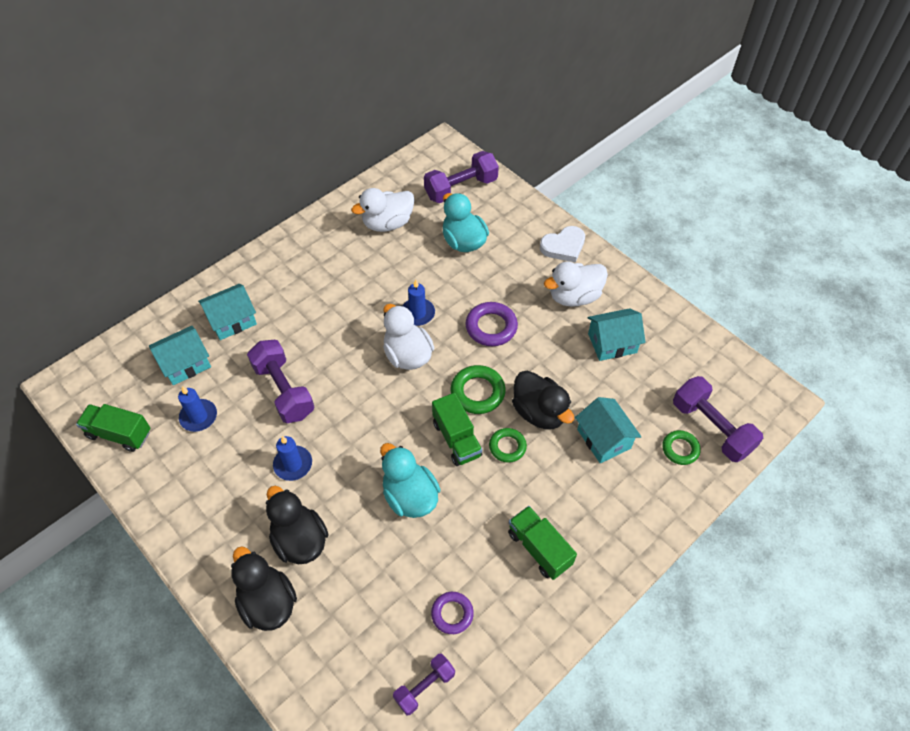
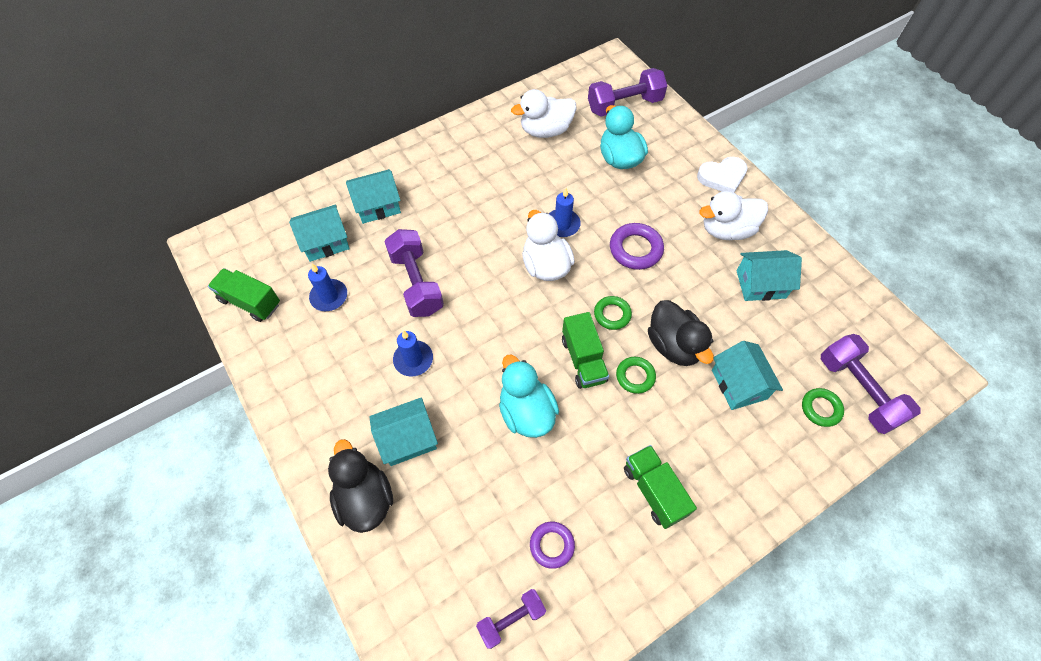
camera: 10 degrees right, 5 degrees up
(300, 540) = (407, 439): black duck -> turquoise house
(477, 392) = (612, 314): green ring -> green ring, size x0.66

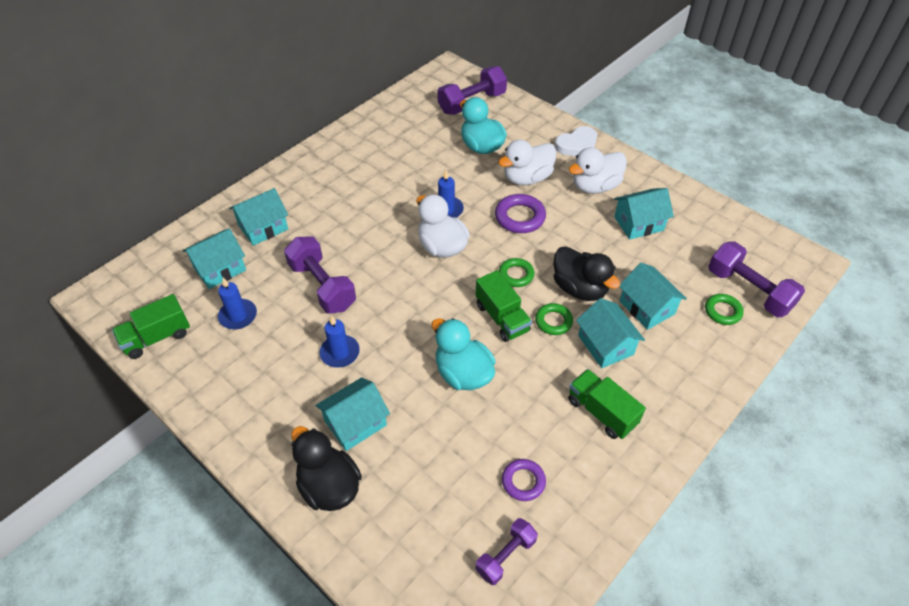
camera: 15 degrees left, 10 degrees down
(250, 302) = (157, 337): green truck -> green truck turned 45 degrees counterclockwise
(545, 130) = (406, 136): white duck -> white duck (527, 178)
(681, 416) = (605, 345): none -> turquoise house

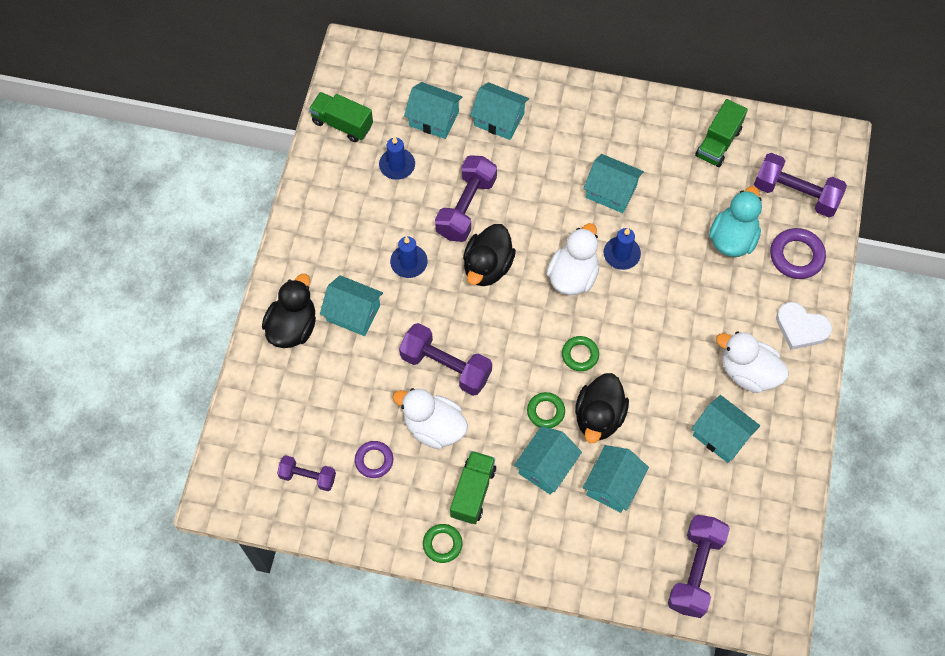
camera: 60 degrees right, 15 degrees up
(388, 191) = (611, 191): none -> turquoise house
(390, 298) = (487, 266): none -> black duck
(463, 373) = (446, 366): turquoise duck -> purple dumbbell
(502, 318) = (523, 367): green truck -> green truck (718, 143)
(520, 217) = (656, 323): purple ring -> purple ring (796, 256)
(527, 178) = (715, 303): white duck -> white duck (433, 427)
(722, 311) = (651, 555): green ring -> green ring (442, 544)

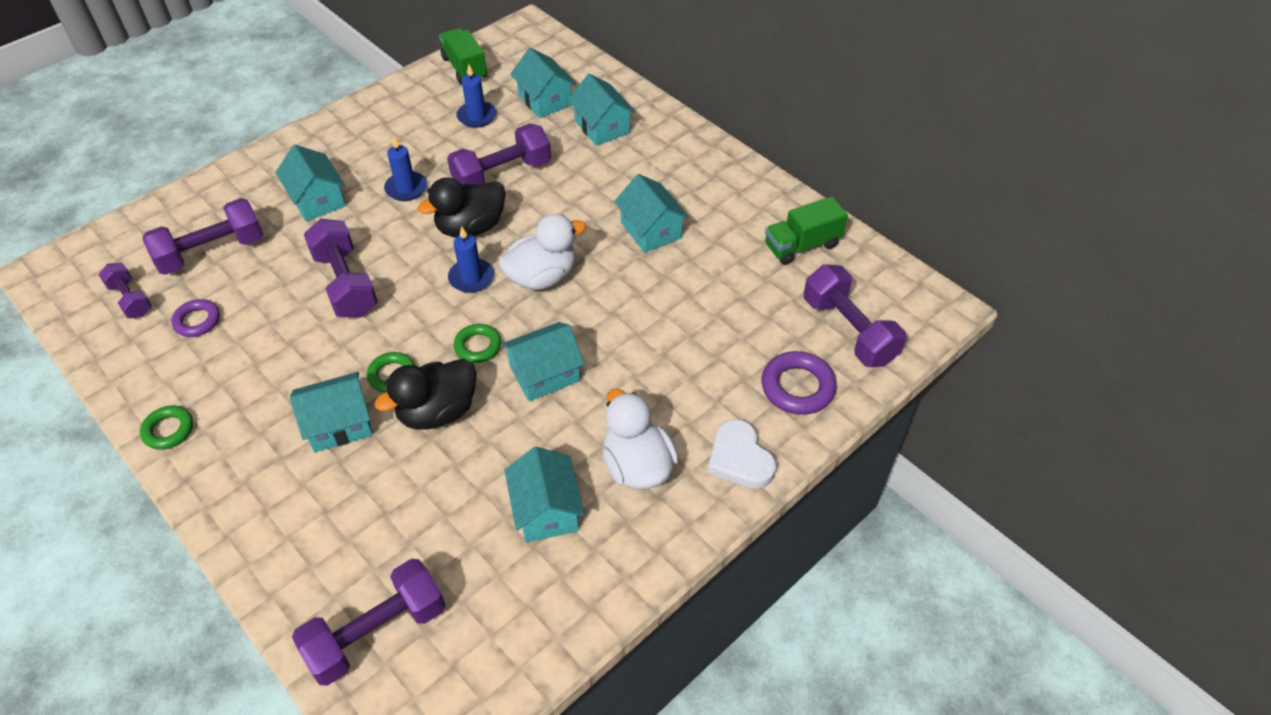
camera: 35 degrees right, 15 degrees down
(293, 327) = (258, 183): black duck -> none
(323, 404) = (212, 252): none -> purple dumbbell
(433, 427) = (278, 326): white duck -> none
(473, 492) = (248, 402): green truck -> none
(613, 485) = (384, 484): turquoise house -> turquoise house (545, 374)
(621, 254) = (608, 285): blue candle -> blue candle (471, 278)
(732, 238) = (739, 333): turquoise duck -> none

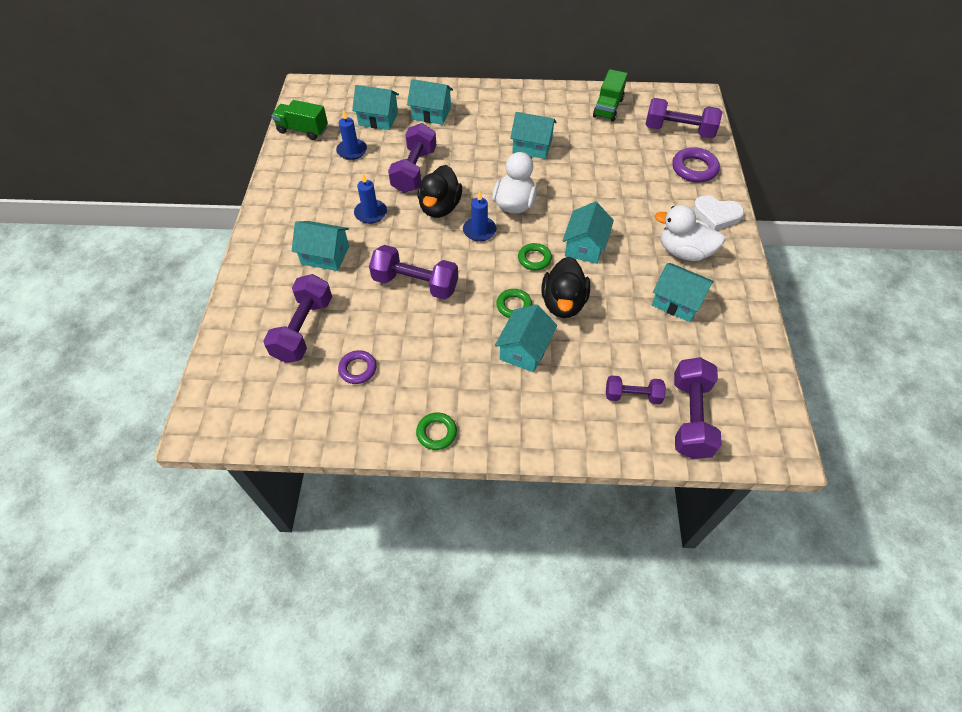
camera: 45 degrees left, 5 degrees up
(130, 299) = (293, 393): purple dumbbell -> purple dumbbell (632, 396)

